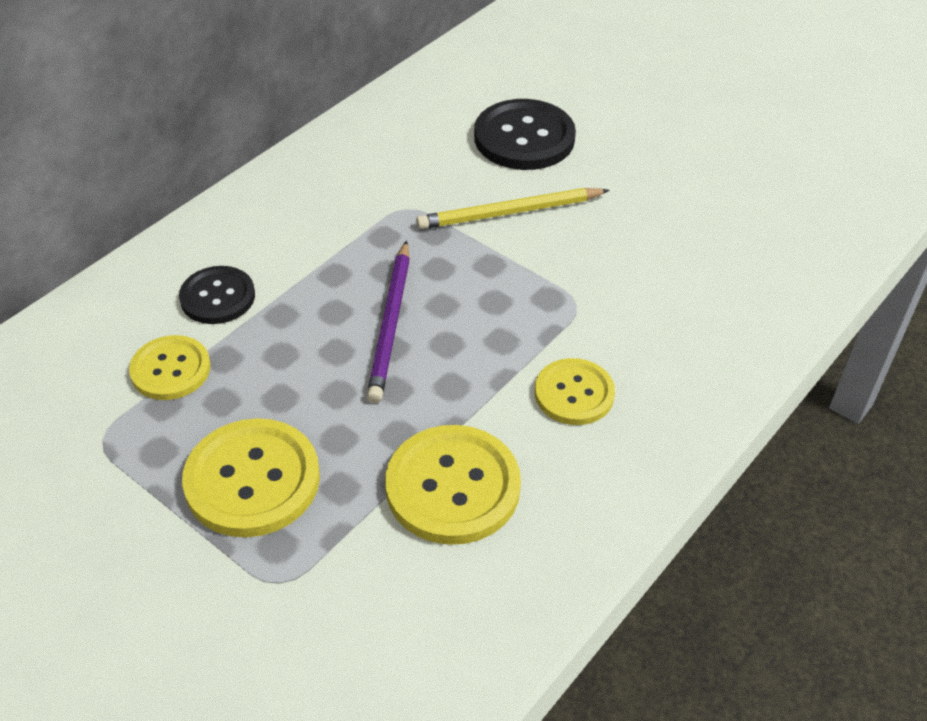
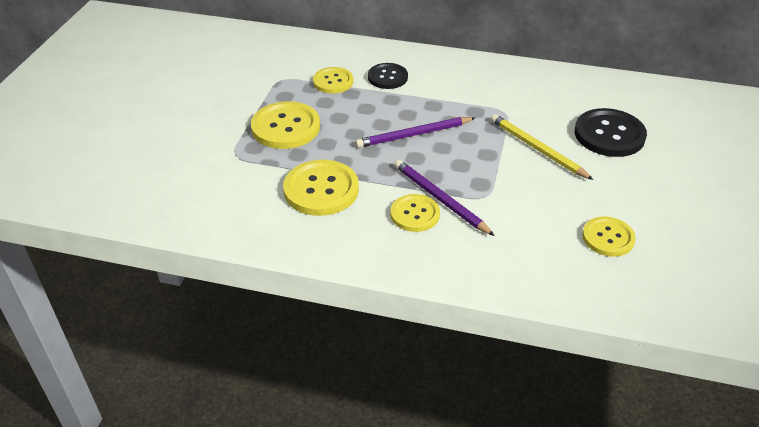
camera: 65 degrees right, 5 degrees down
(556, 353) = (440, 199): none -> purple pencil
(714, 228) = (608, 238): none -> yellow button

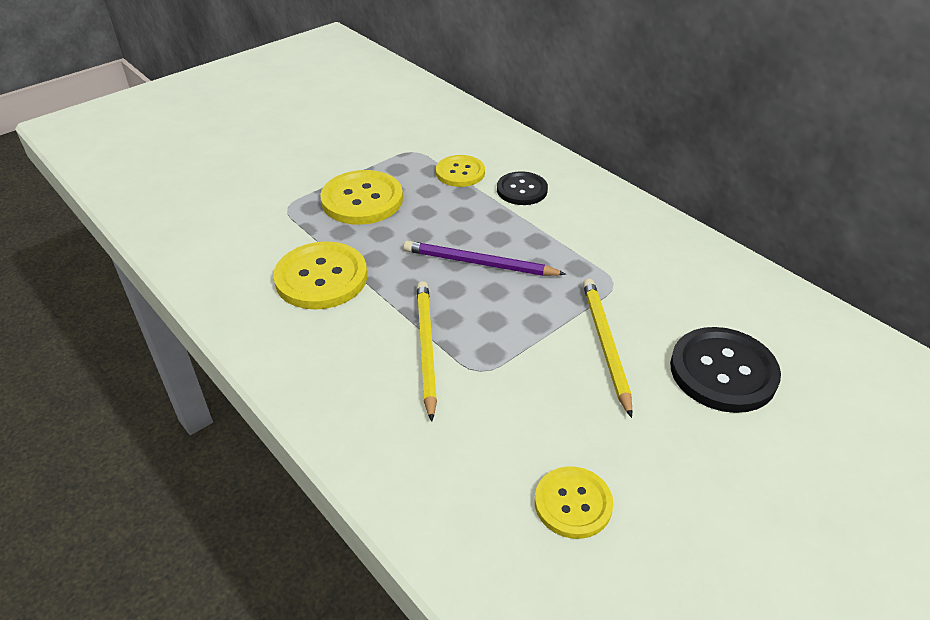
camera: 35 degrees right, 0 degrees up
(415, 214) = (380, 351): yellow button -> none
(440, 199) = (426, 347): purple pencil -> yellow pencil

